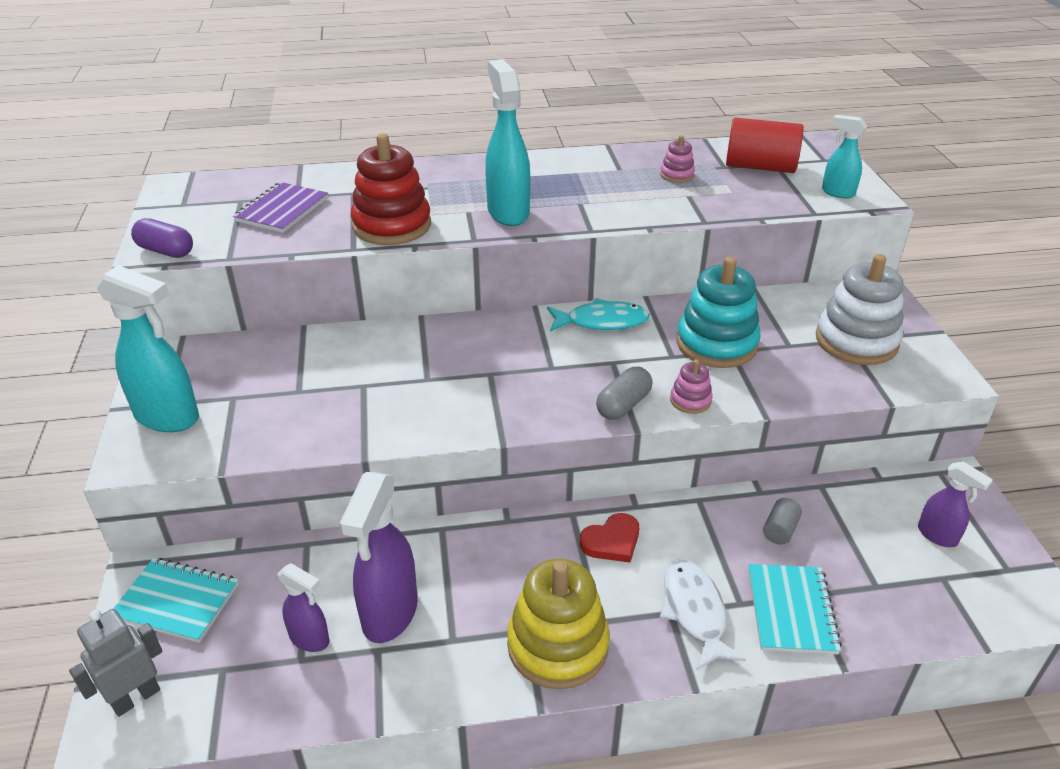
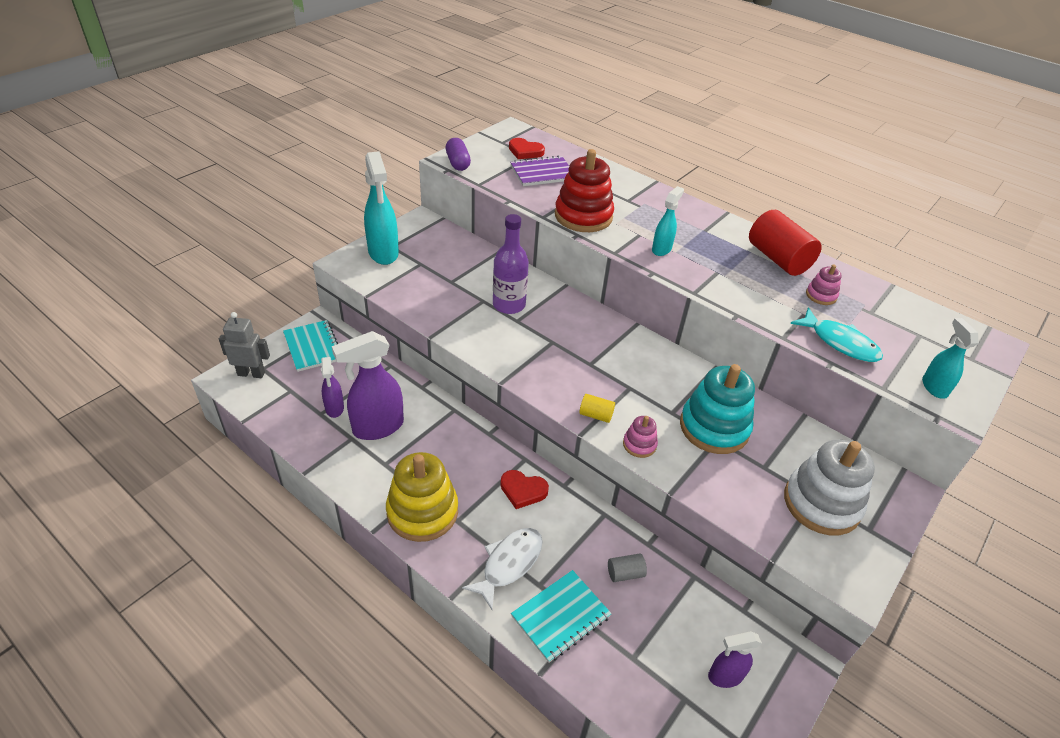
camera: 45 degrees right, 5 degrees up
(226, 199) = (525, 151): none -> red heart
(396, 371) = (509, 305): none -> purple bottle
(508, 212) = (661, 249): turquoise spray bottle -> turquoise spray bottle, size x0.56
(602, 321) = (662, 361): turquoise fish -> turquoise fish (840, 342)
(623, 405) = (596, 415): grey capsule -> yellow cylinder
(760, 167) = (900, 330): red cylinder -> red cylinder (778, 259)
(938, 536) = (724, 676): purple spray bottle -> purple spray bottle turned 75 degrees clockwise

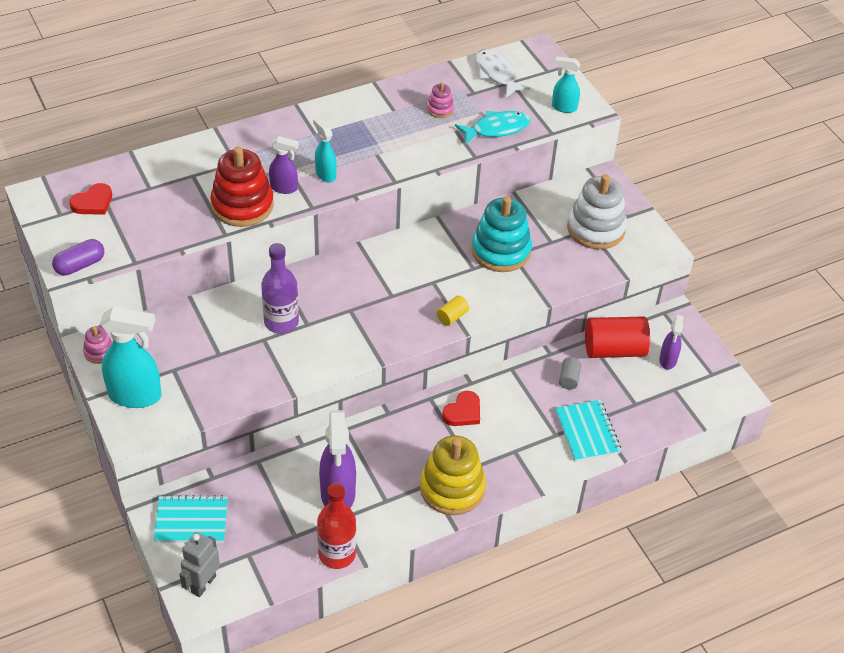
camera: 65 degrees left, 5 degrees up
(310, 448) = (337, 554): none -> red bottle
(334, 408) = (294, 522): purple spray bottle -> purple spray bottle (284, 188)
(457, 163) = (80, 265): purple capsule -> purple capsule turned 45 degrees counterclockwise
(509, 564) = (529, 447): white fish -> white fish (496, 74)
(542, 173) = (146, 205): purple notebook -> none
(639, 444) = (496, 303): pink stacking toy -> pink stacking toy (99, 352)
(778, 259) = (381, 108): red cylinder -> red cylinder (614, 350)

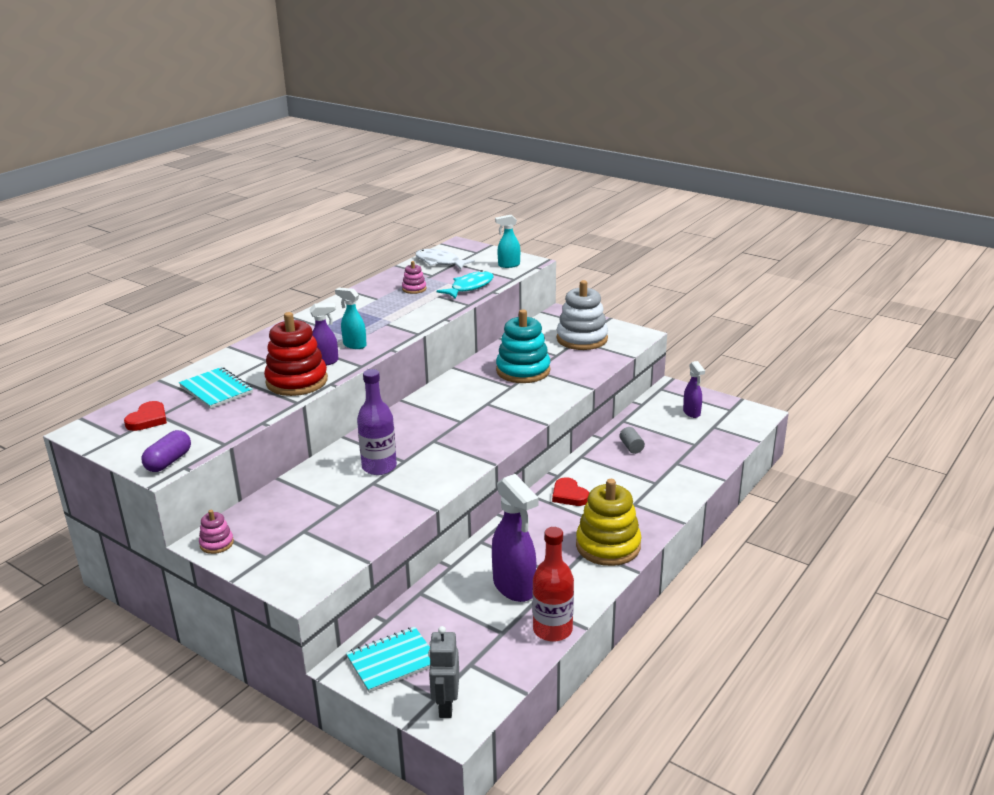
camera: 25 degrees left, 20 degrees down
(136, 396) = (281, 561): turquoise spray bottle -> none
(452, 316) = (523, 417): yellow cylinder -> none
(463, 412) = (569, 495): red heart -> red heart turned 135 degrees clockwise
(587, 432) = (677, 472): turquoise notebook -> turquoise notebook (216, 390)
(614, 350) = (647, 420): red cylinder -> none

